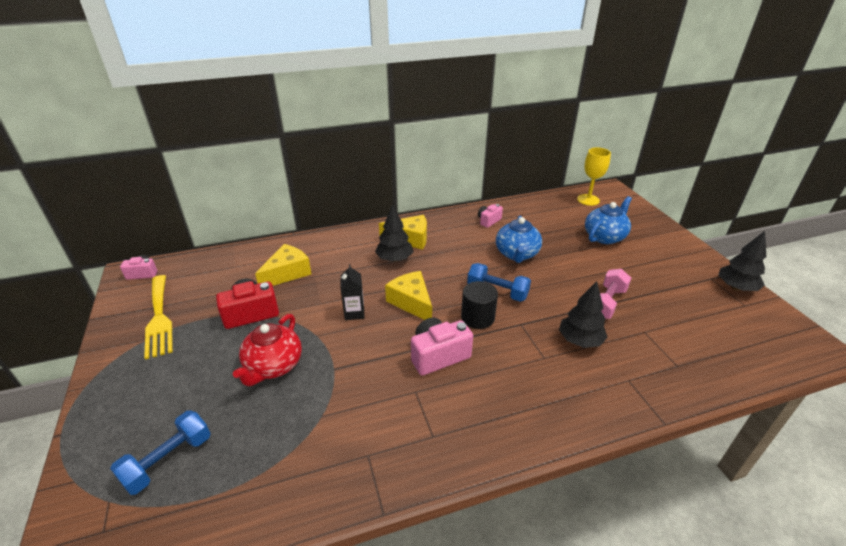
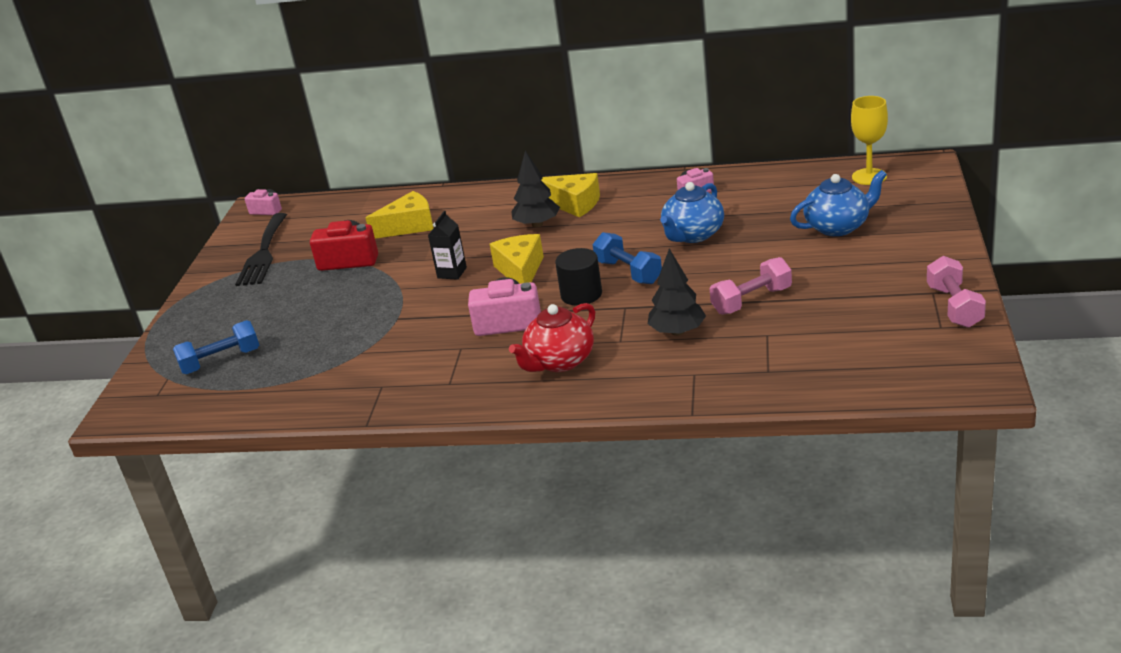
camera: 30 degrees right, 5 degrees down
(159, 318) = (263, 253): yellow fork -> black fork
(273, 366) = (343, 307): red teapot -> red teapot (559, 361)
(735, 287) = (954, 306): black tree -> pink dumbbell

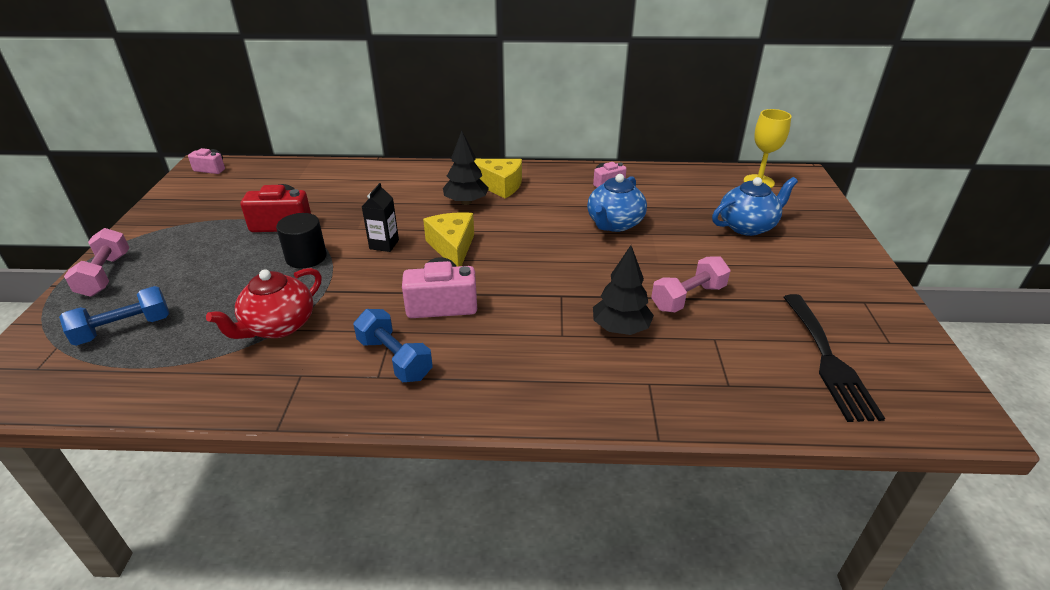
camera: 10 degrees left, 5 degrees up
(263, 253) = (198, 210): black fork -> black fork (828, 360)
(409, 226) = (344, 194): yellow cheese -> none
(559, 361) = (499, 356): red teapot -> red teapot (278, 326)
(581, 294) = (515, 278): black cylinder -> black cylinder (306, 257)
(628, 272) = (559, 257): blue dumbbell -> blue dumbbell (395, 359)
(954, 306) = (893, 319): pink dumbbell -> pink dumbbell (105, 275)

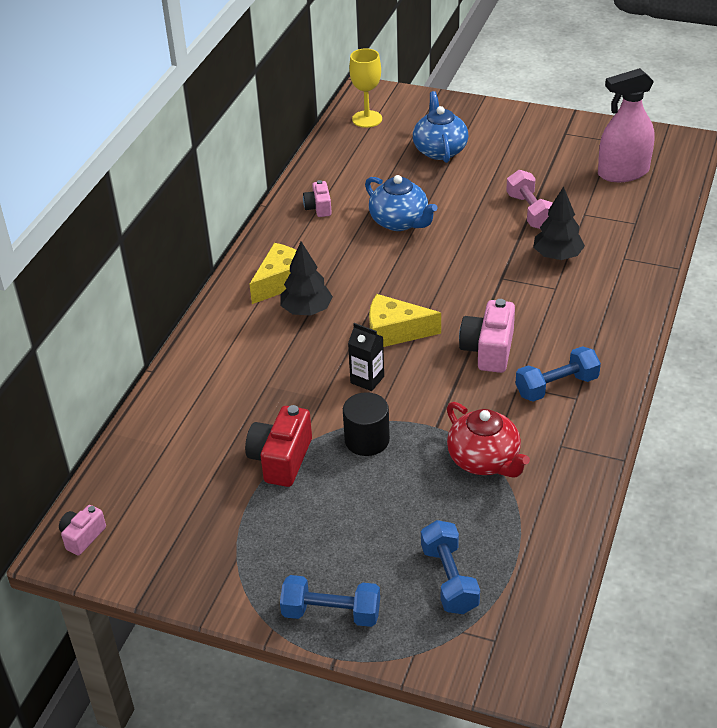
camera: 70 degrees left, 5 degrees up
(105, 275) = (331, 613): pink dumbbell -> blue dumbbell
(828, 360) = (623, 172): black fork -> pink spray bottle

